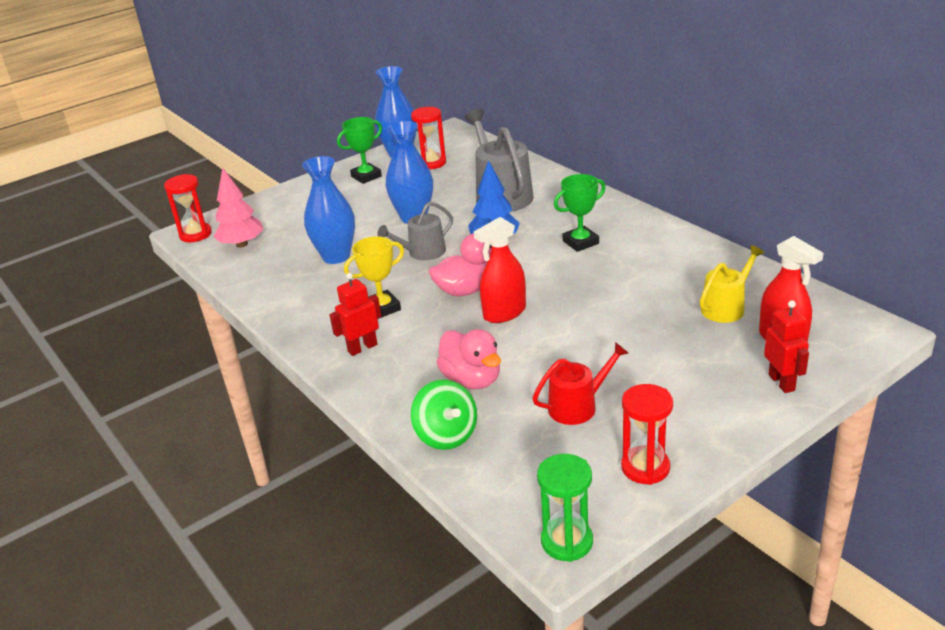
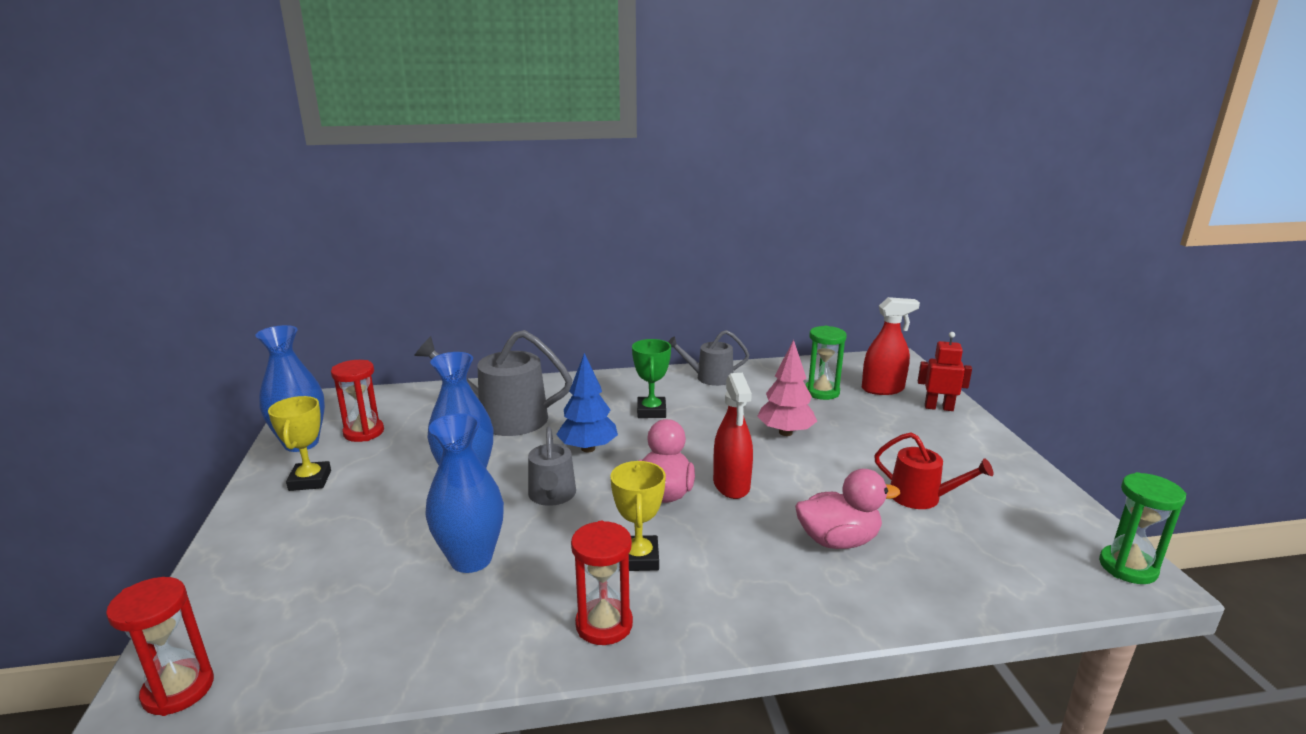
camera: 65 degrees left, 10 degrees down
(242, 244) = (302, 640): pink tree -> pink tree (785, 432)
(362, 348) = (711, 599): red robot -> none
(366, 176) = (310, 480): green trophy -> yellow trophy
(446, 435) = (930, 587): green spinning top -> none
(577, 406) = (921, 497): red watering can -> red watering can turned 120 degrees clockwise
(645, 467) = (1028, 495): red hourglass -> red hourglass (604, 624)
(678, 244) = (710, 377): none -> grey watering can
(726, 307) = (821, 392): yellow watering can -> green hourglass

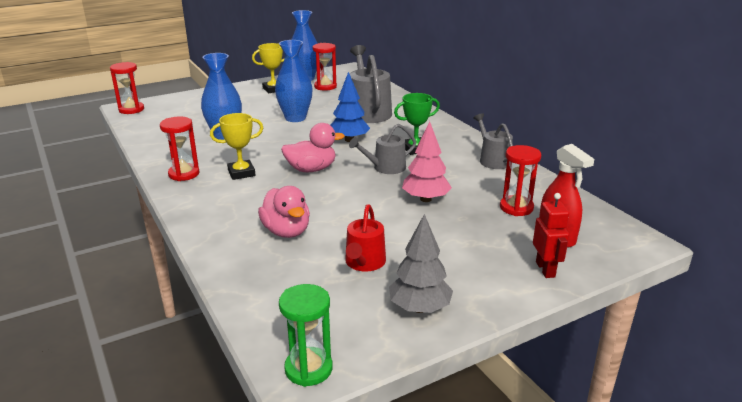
camera: 70 degrees right, 5 degrees up
(552, 495) = (291, 141): grey watering can -> grey watering can (385, 168)
(731, 485) = (334, 188): red spray bottle -> none
(821, 392) = (516, 208): green hourglass -> red hourglass
(1008, 482) = (419, 308): none -> grey tree

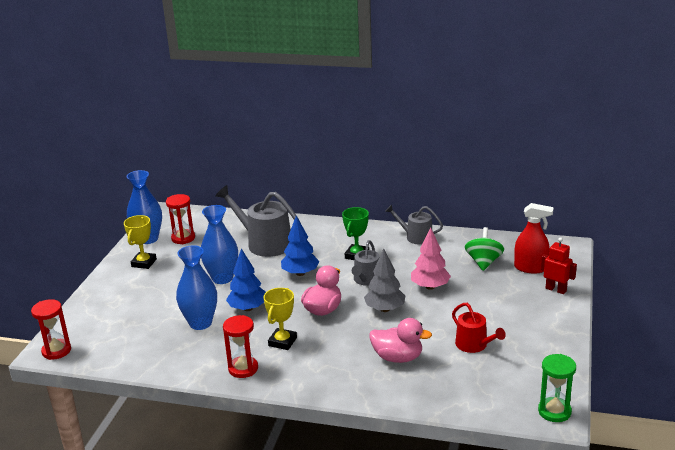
camera: 45 degrees left, 0 degrees up
(269, 142) = (248, 308): none -> blue tree
(419, 308) = (542, 348): grey tree -> grey tree (385, 309)
(516, 208) = (483, 262): red hourglass -> green spinning top

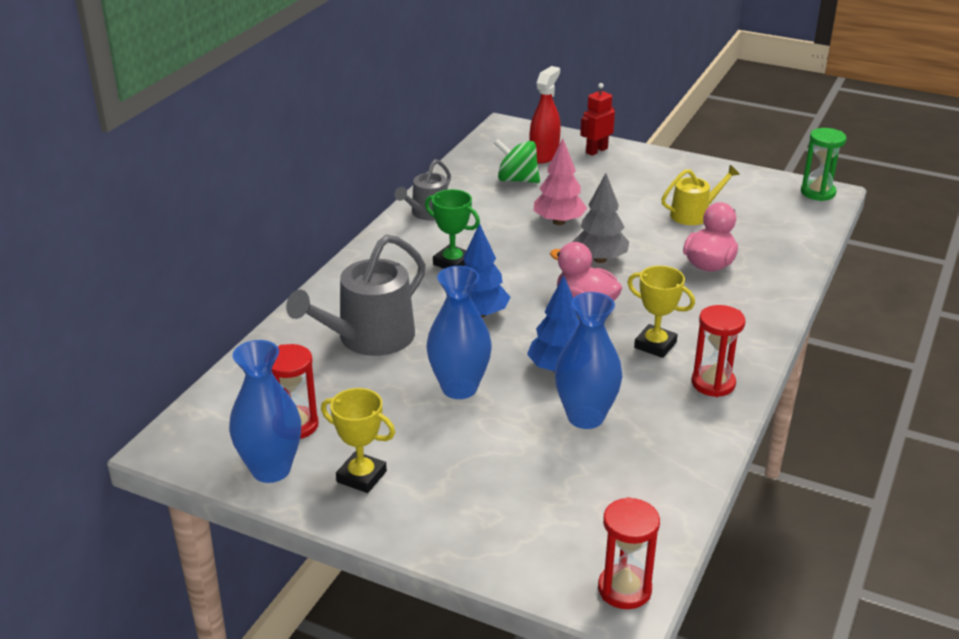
camera: 80 degrees left, 5 degrees up
(366, 280) = (522, 263): grey watering can -> none
(474, 345) = (694, 214): red watering can -> yellow watering can

